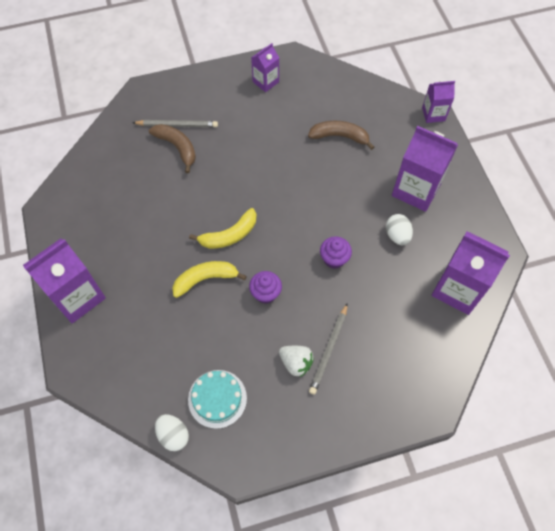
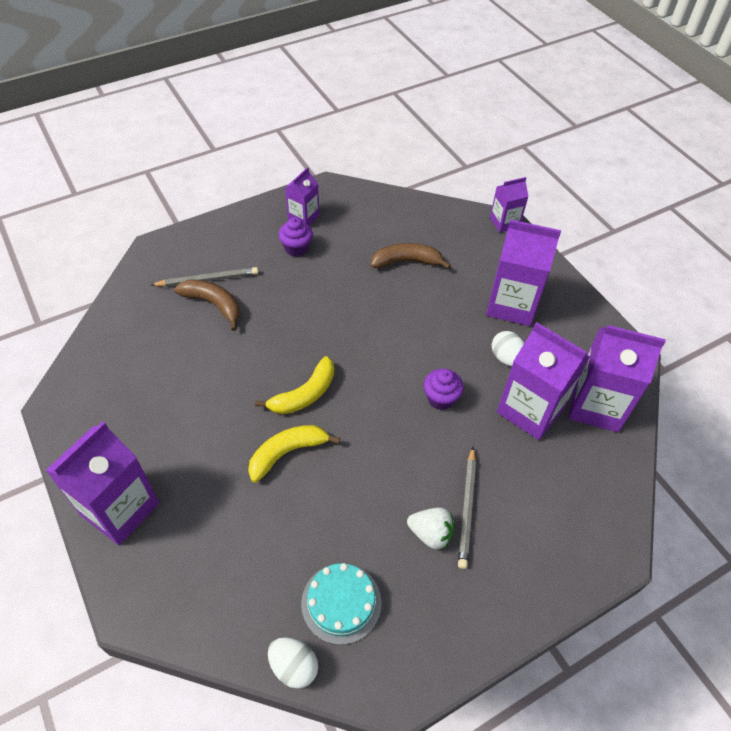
camera: 15 degrees left, 10 degrees down
(265, 293) = (368, 455): purple cupcake -> purple cupcake (296, 248)
(403, 282) = (530, 410): none -> purple carton

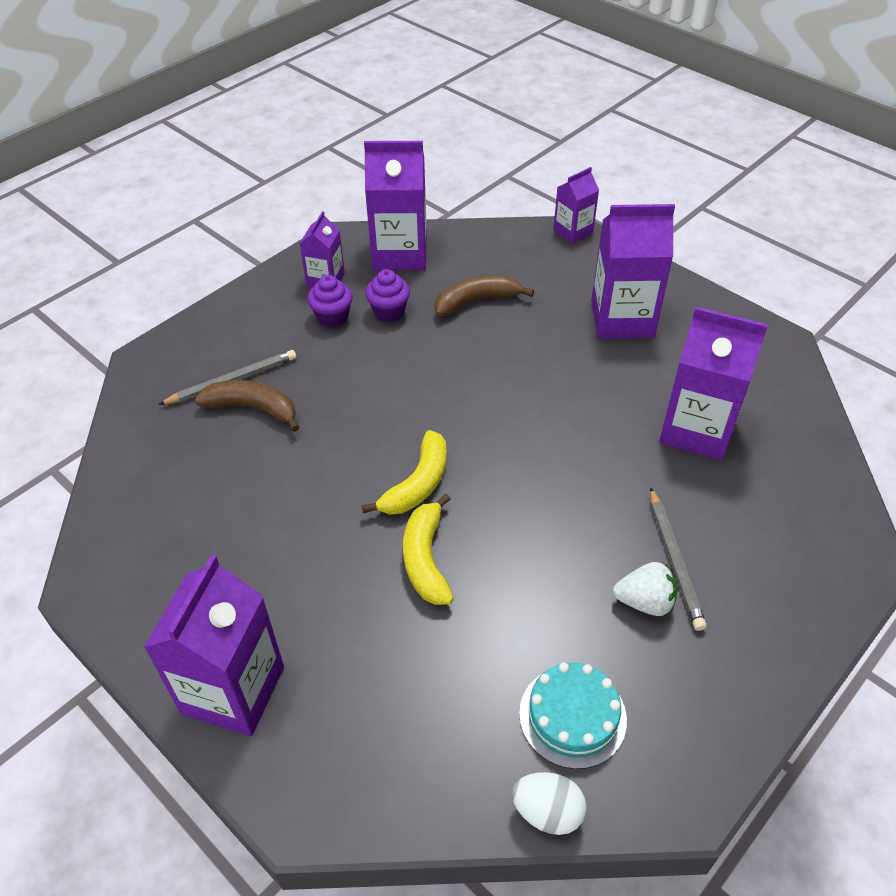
camera: 15 degrees left, 5 degrees down
(287, 453) = (426, 559): yellow banana -> yellow banana turned 45 degrees counterclockwise
(441, 398) = (587, 444): purple cupcake -> purple cupcake (389, 312)
(506, 358) = (643, 379): white egg -> none
(596, 405) = (768, 405): purple carton -> purple carton (399, 254)

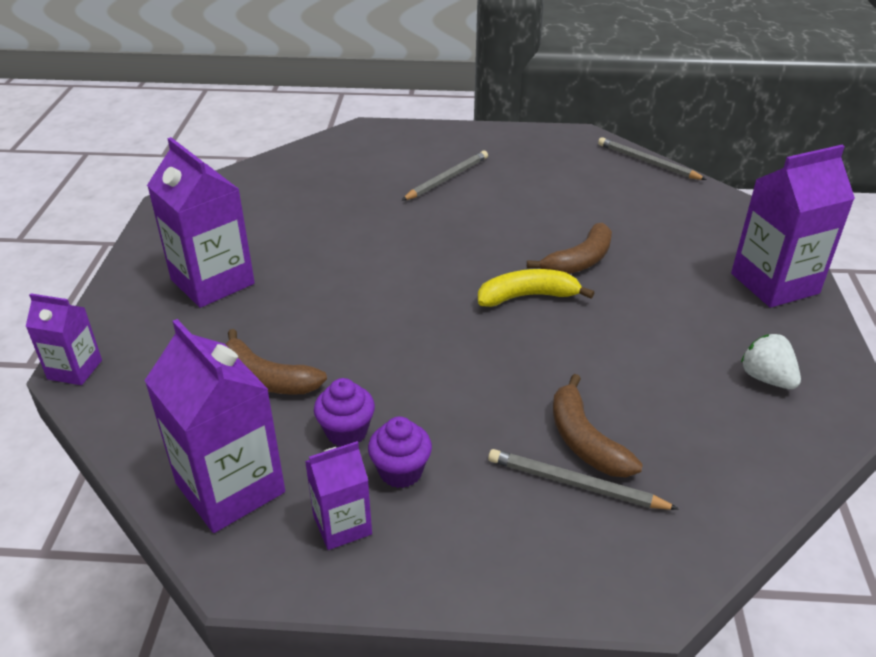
camera: 130 degrees left, 10 degrees down
(426, 559) = (579, 261): yellow banana -> brown banana
(547, 812) = (648, 162): white egg -> grey pencil
(572, 716) = (592, 173): turquoise cake -> none
(644, 602) = (490, 178): white strawberry -> white strawberry (766, 378)
(697, 429) = (318, 206): purple carton -> none

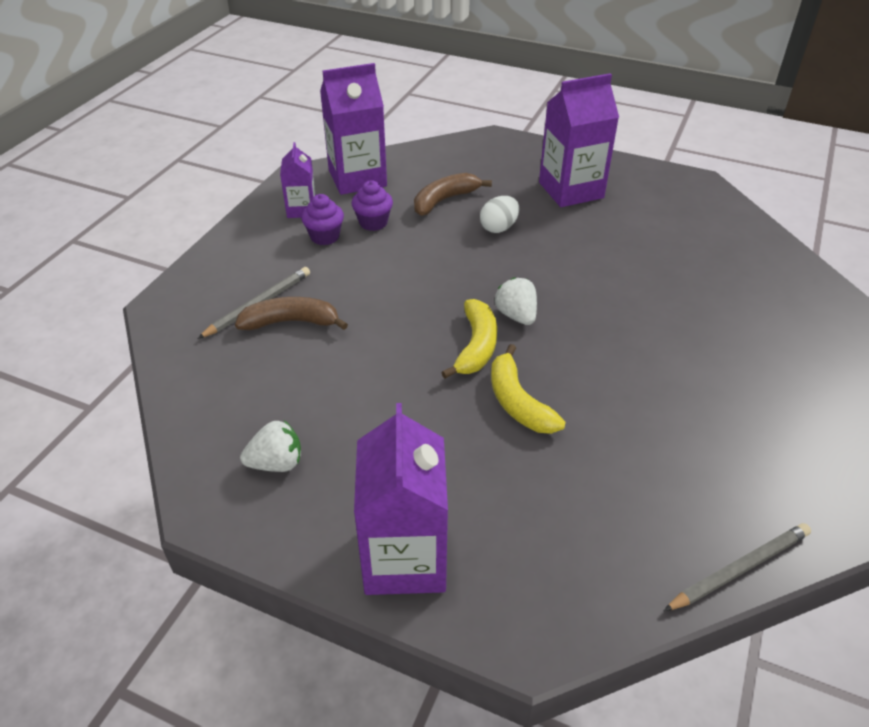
camera: 110 degrees right, 5 degrees up
(75, 369) = (494, 137): purple carton -> none
(315, 321) = (498, 228): none -> white egg
(447, 179) = (718, 350): grey pencil -> none
(466, 281) = (516, 315): none -> white strawberry
(579, 261) = (518, 402): brown banana -> yellow banana

